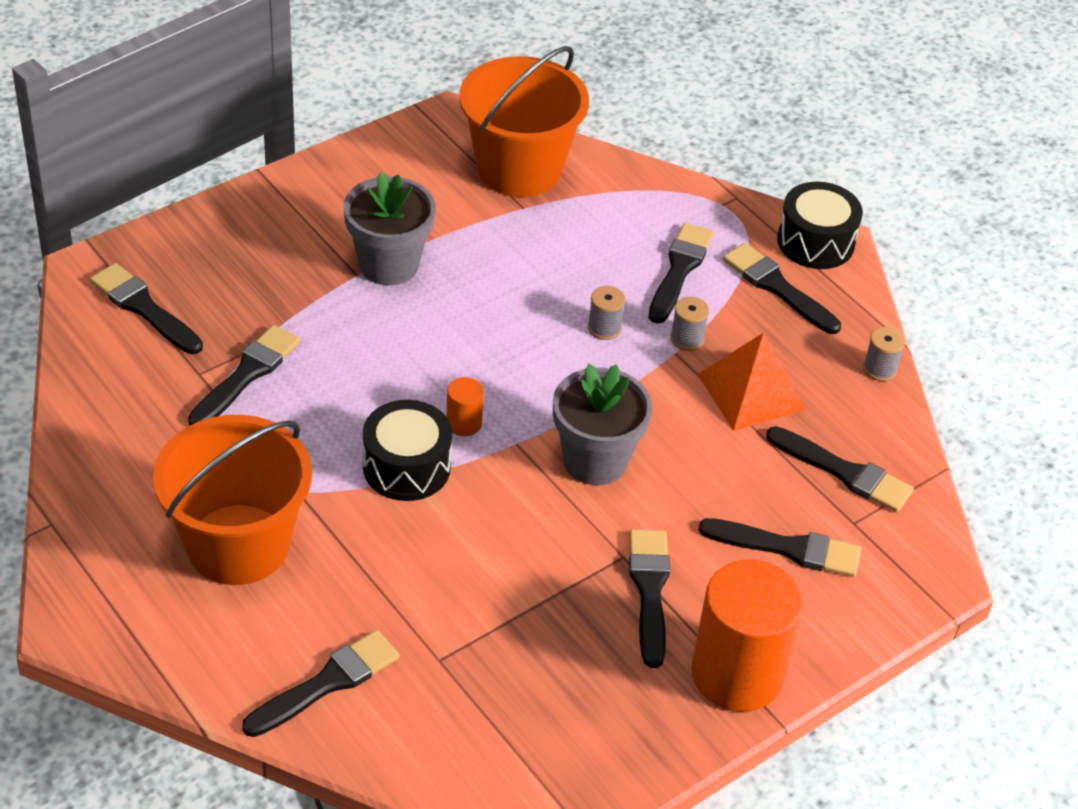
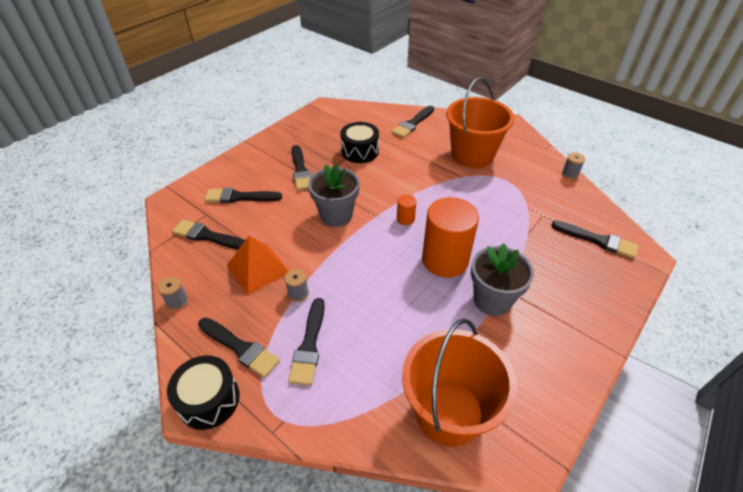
camera: 170 degrees right, 0 degrees up
(246, 374) = (520, 219): black brush -> none
(406, 467) = (422, 195): black drum -> black drum (360, 151)
(604, 328) = (349, 288): grey spool -> grey spool (569, 174)
(737, 674) = (262, 151): orange cylinder -> orange cylinder (445, 260)

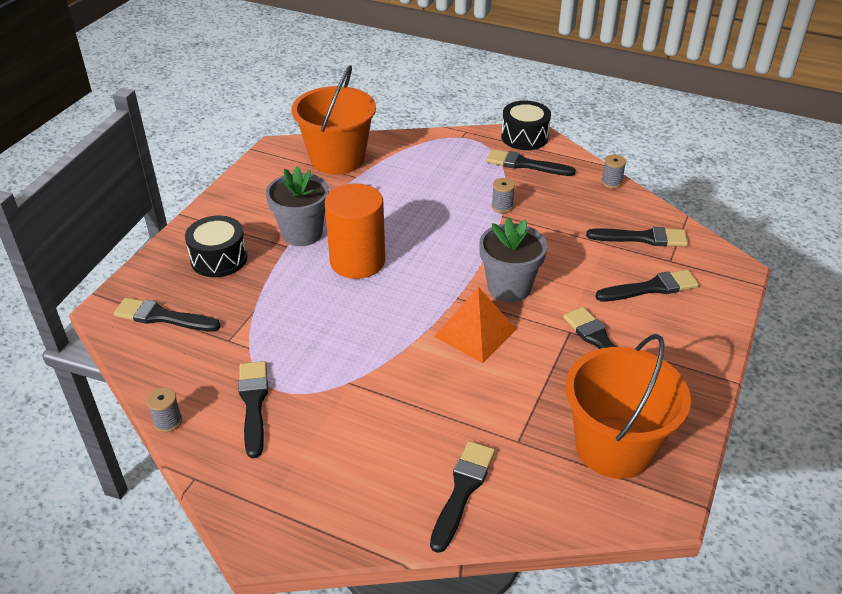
camera: 165 degrees right, 5 degrees down
(258, 269) = (558, 219): orange pyramid -> orange pyramid (475, 333)
(309, 345) = (467, 175): black brush -> black brush (253, 403)
(360, 151) = (531, 399): black drum -> black drum (219, 259)
(405, 219) = (417, 299): orange cylinder -> none
(472, 154) = (335, 431): orange bucket -> orange bucket (614, 447)

